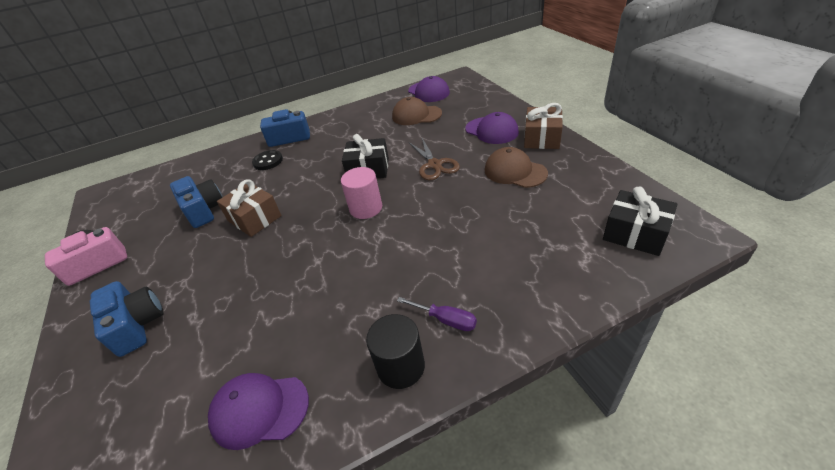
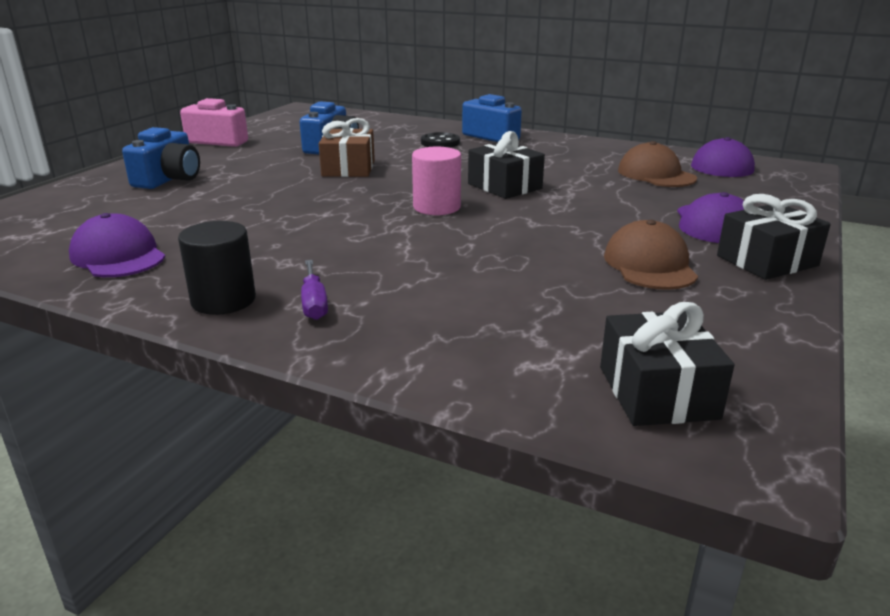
camera: 45 degrees right, 15 degrees down
(434, 165) = (574, 215): brown scissors -> none
(542, 138) = (767, 261): brown gift -> black gift

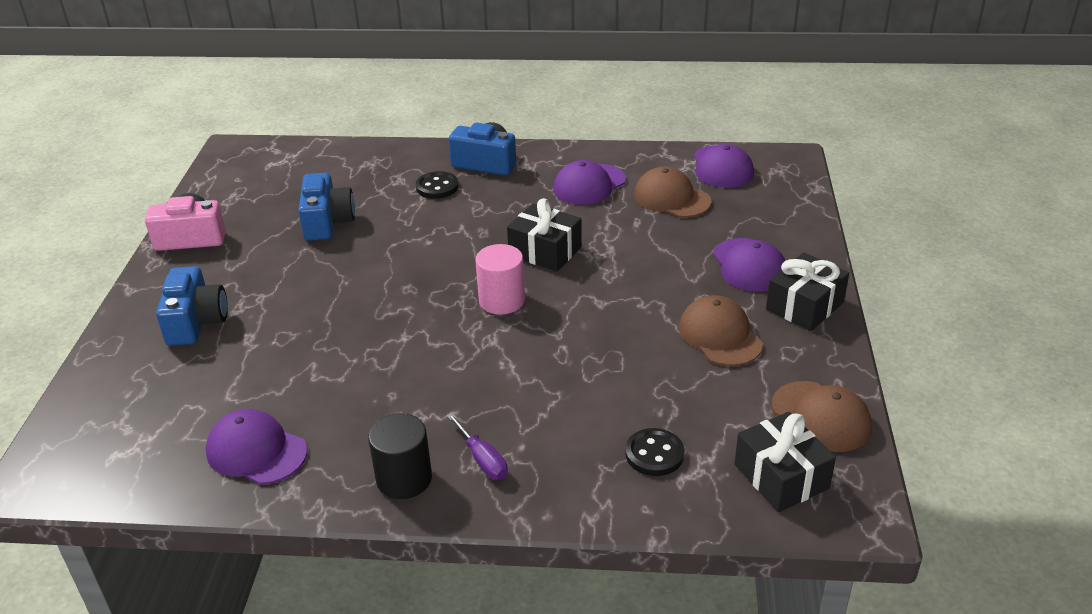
camera: 20 degrees left, 10 degrees up
(348, 168) = (373, 257): brown gift -> none
(506, 338) = (654, 454): none -> black button
(579, 158) = (589, 185): none -> purple cap
(743, 350) = (821, 416): none -> brown cap

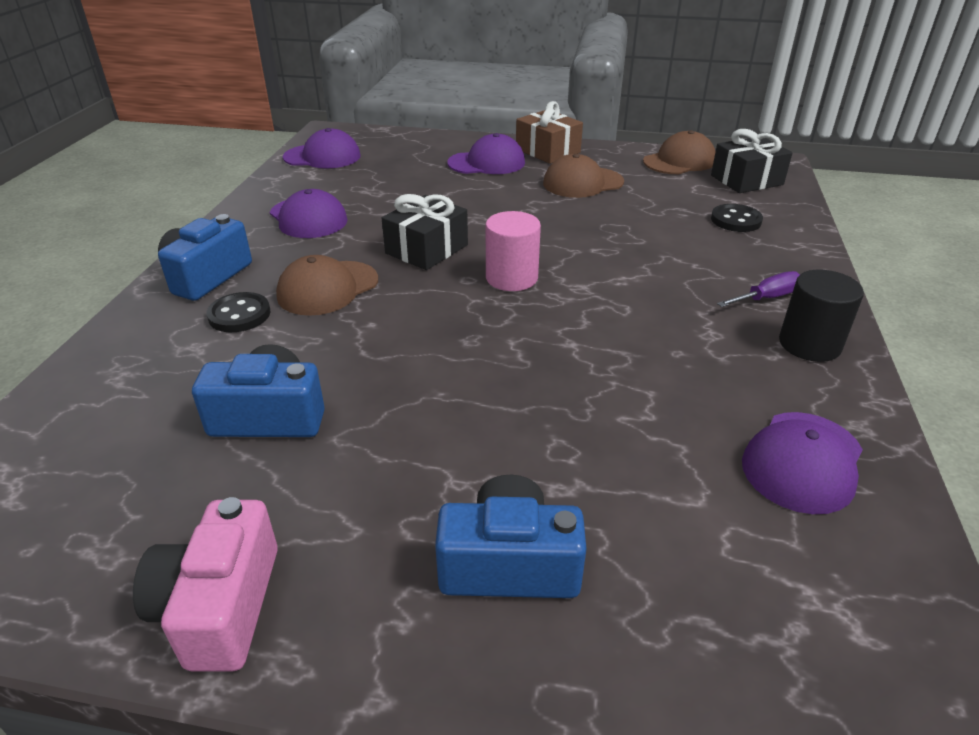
camera: 85 degrees left, 0 degrees up
(672, 198) = (362, 182): brown cap -> brown cap (328, 288)
(805, 306) = (548, 151): black gift -> brown gift

